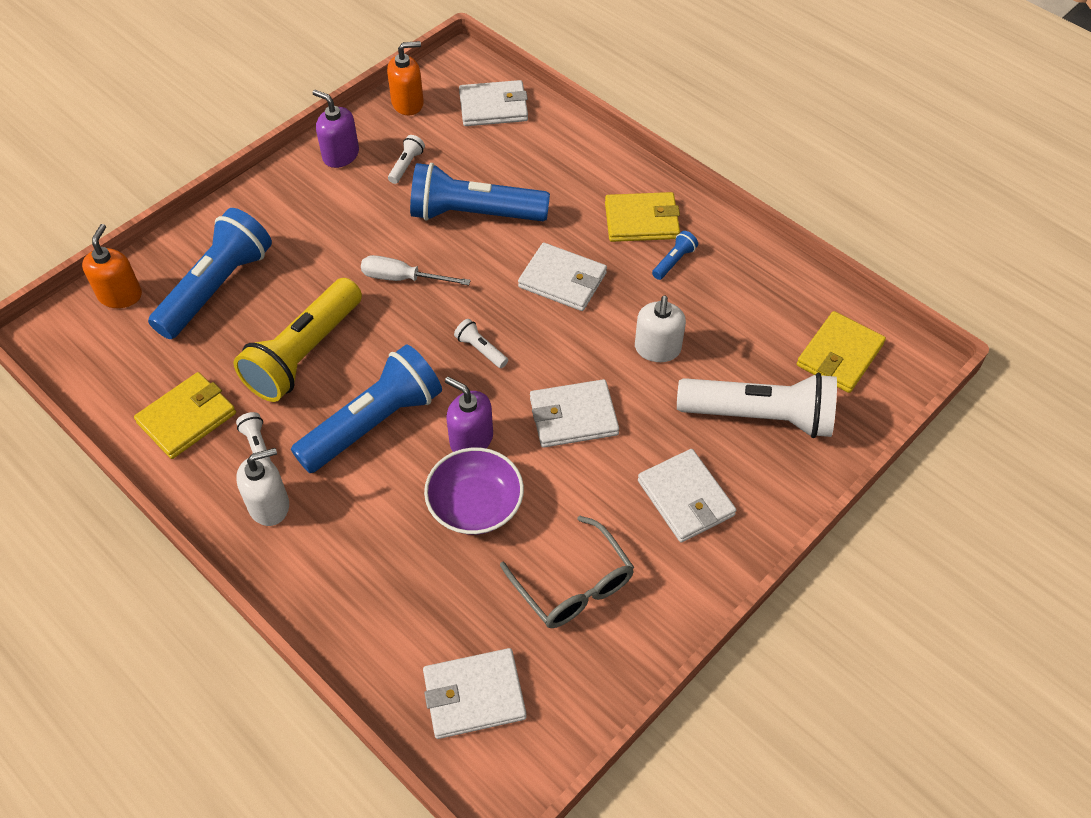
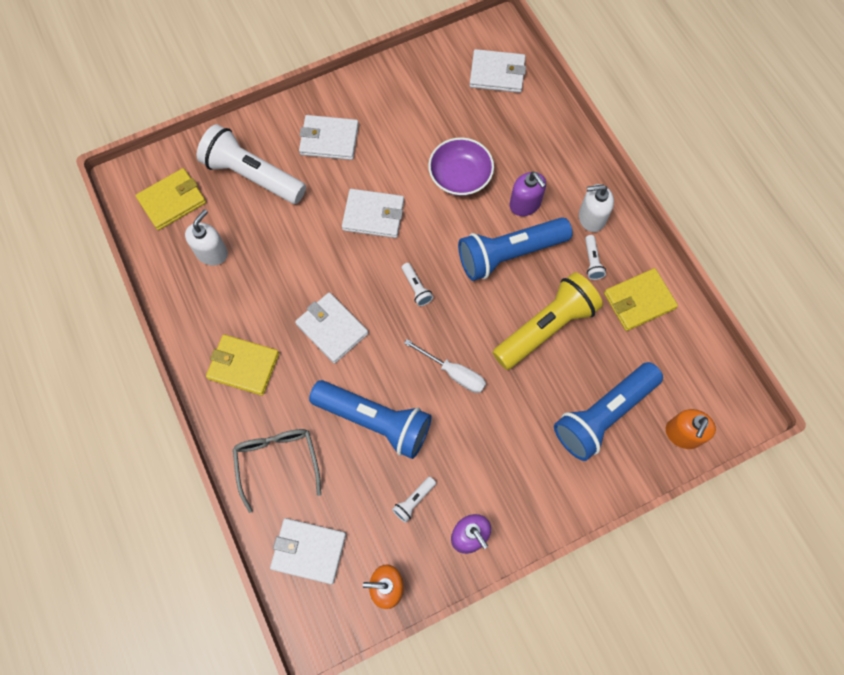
camera: 160 degrees left, 15 degrees up
(471, 439) = (447, 221): purple soap dispenser -> purple soap dispenser (525, 204)
(574, 585) = (419, 111): grey glasses -> grey glasses (277, 461)
(657, 349) = (292, 247): white soap dispenser -> white soap dispenser (212, 252)
(674, 261) = (240, 317): blue flashlight -> none
(685, 498) = (329, 139): white wallet -> white wallet turned 75 degrees counterclockwise

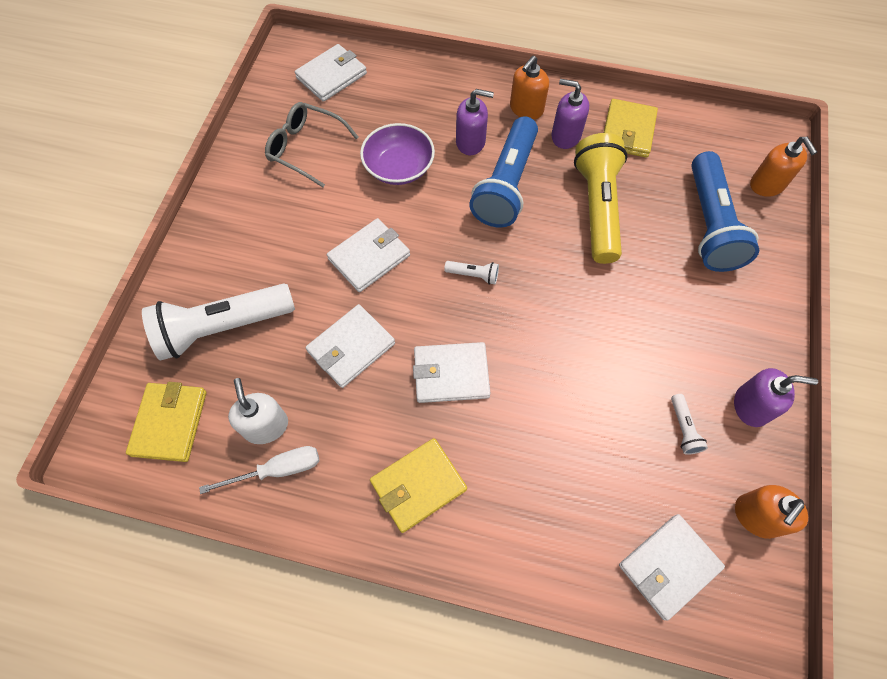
camera: 50 degrees left, 5 degrees down
(277, 461) = (549, 528): grey glasses -> grey glasses (305, 148)
(329, 139) = (256, 237): white wallet -> white wallet (351, 347)
(374, 421) = (577, 405): blue flashlight -> none
(454, 373) = (582, 305): white screwdriver -> white screwdriver (277, 470)
(591, 217) = (526, 109): white soap dispenser -> orange soap dispenser
(592, 261) = (565, 136): white flashlight -> purple soap dispenser

